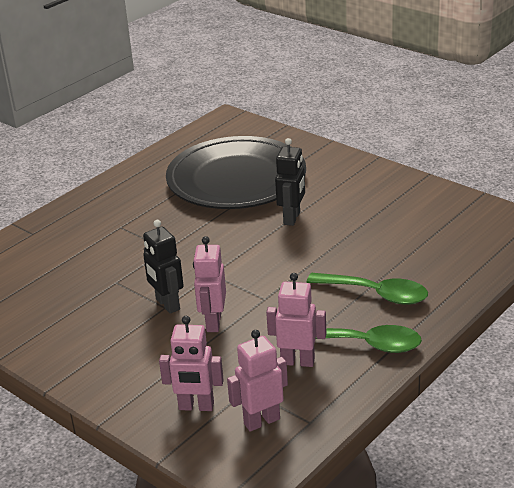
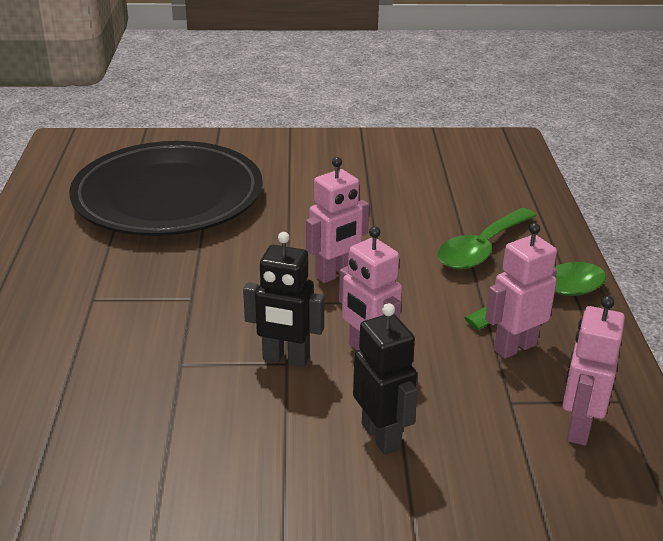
camera: 45 degrees left, 0 degrees up
(196, 406) = (492, 453): pink robot -> pink robot (335, 274)
(292, 218) = (290, 212): black robot -> black robot (381, 436)
(375, 294) = (481, 249): green spoon -> green spoon turned 150 degrees clockwise

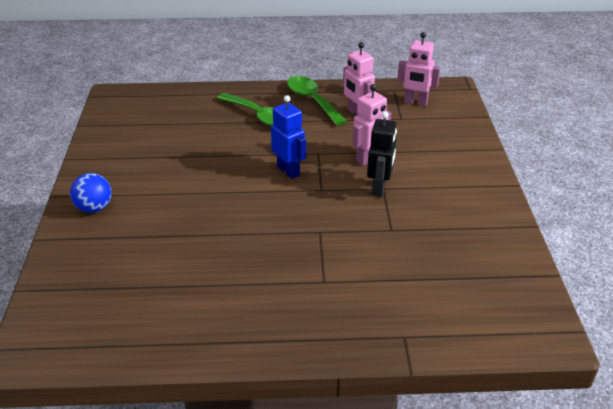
camera: 90 degrees left, 5 degrees up
(168, 197) = (169, 258): black plate -> none
(266, 150) = (94, 208): none -> blue ball
(335, 274) = (288, 171): pink robot -> blue robot
(381, 436) = (436, 156): black robot -> none

